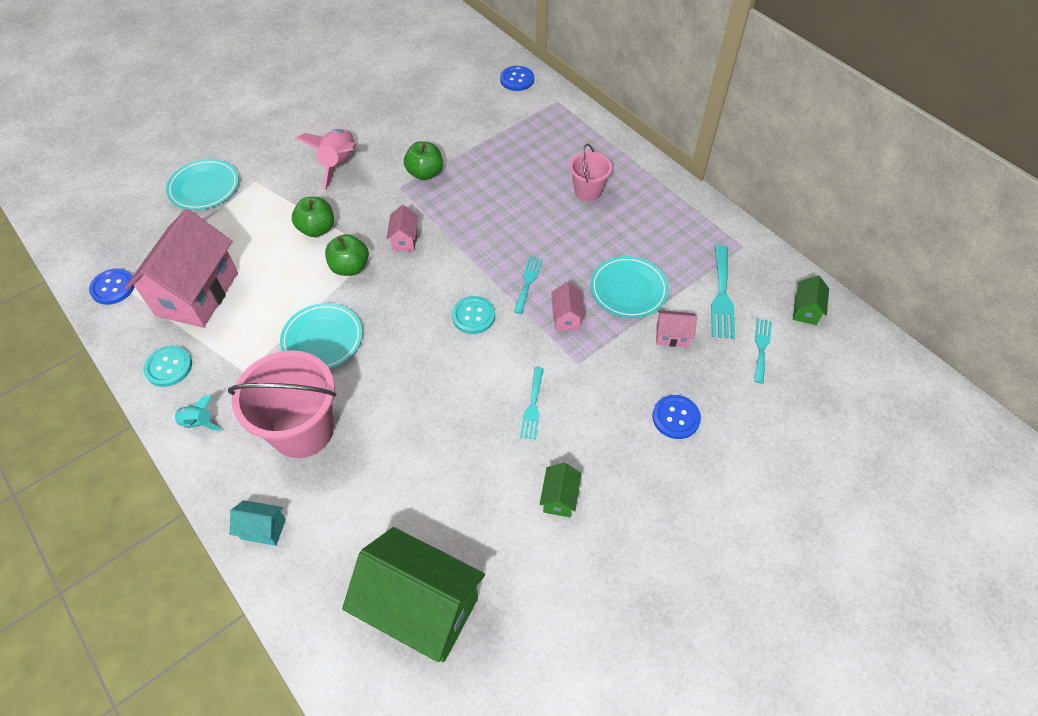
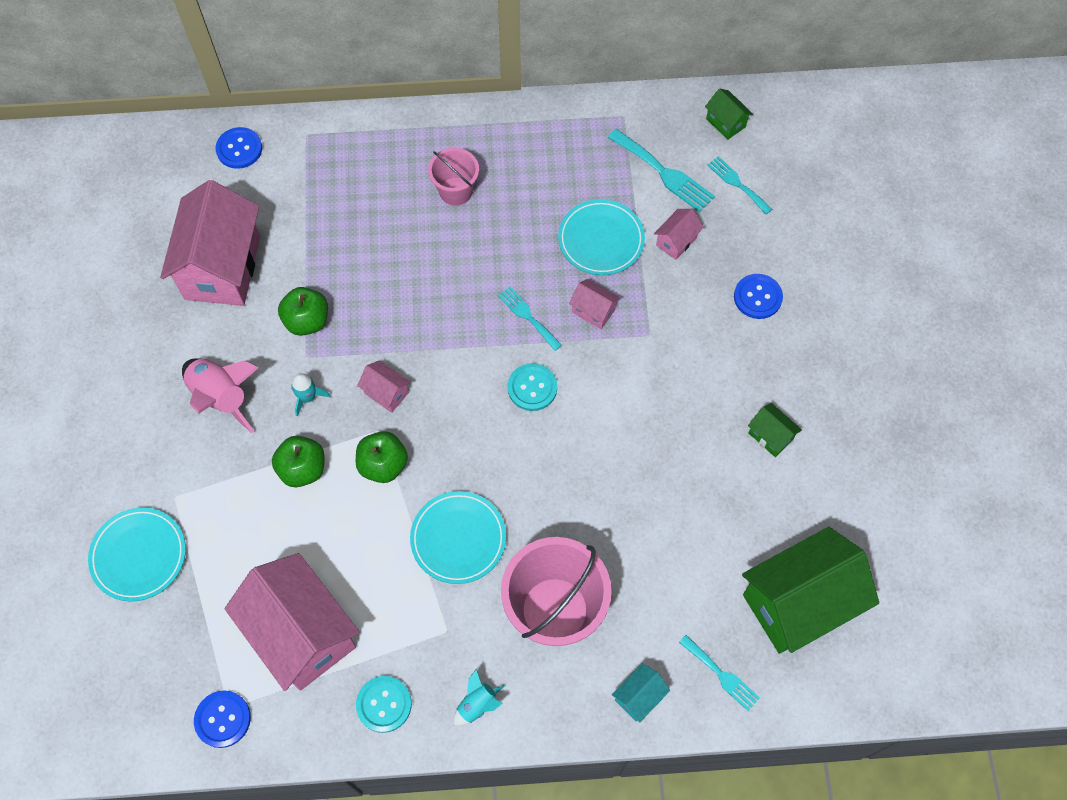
camera: 55 degrees left, 10 degrees up
(370, 203) = (308, 397): none -> turquoise rocket
(429, 117) = (222, 267): none -> pink house
(532, 406) = (668, 400): turquoise fork -> turquoise fork (721, 675)

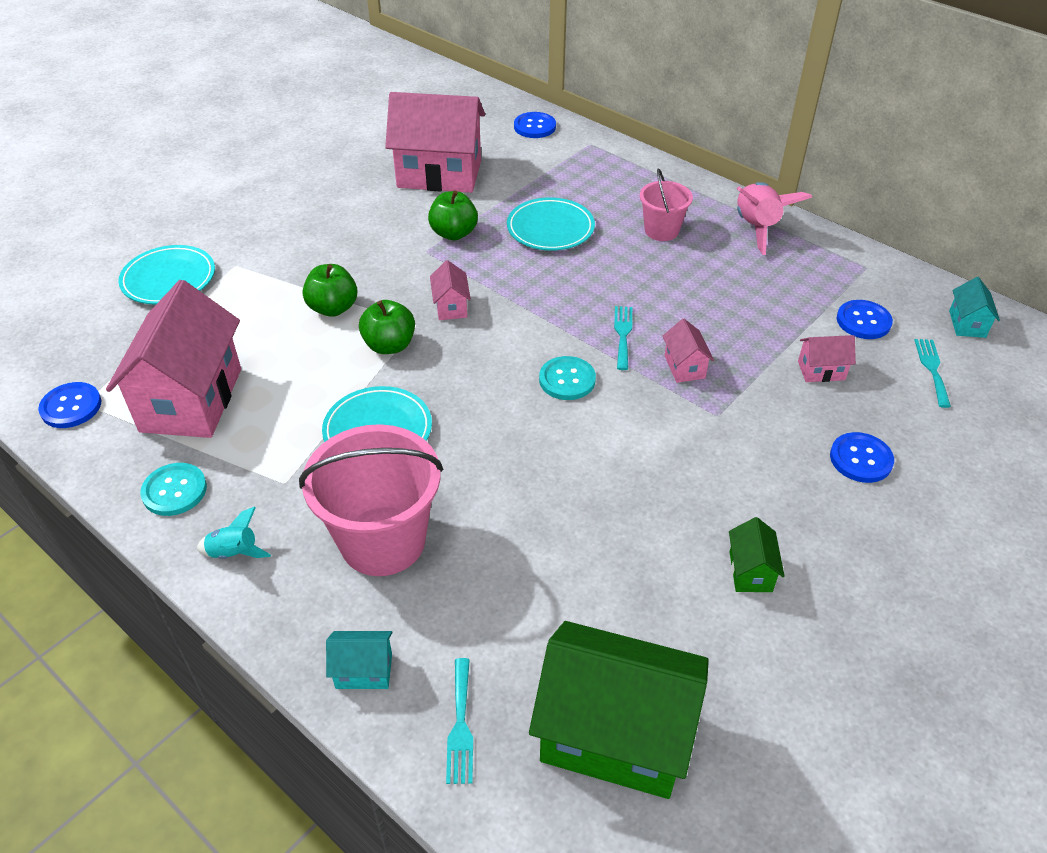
camera: 45 degrees right, 20 degrees down
(222, 267) = (439, 174): pink house -> pink house turned 45 degrees clockwise
(222, 397) = (341, 235): pink rocket -> pink rocket (757, 228)
(308, 397) = (394, 273): turquoise rocket -> none
(601, 240) = (749, 328): turquoise plate -> turquoise plate (550, 228)
(664, 173) = (863, 321): turquoise fork -> blue button
(725, 123) = (967, 324): green house -> turquoise house

